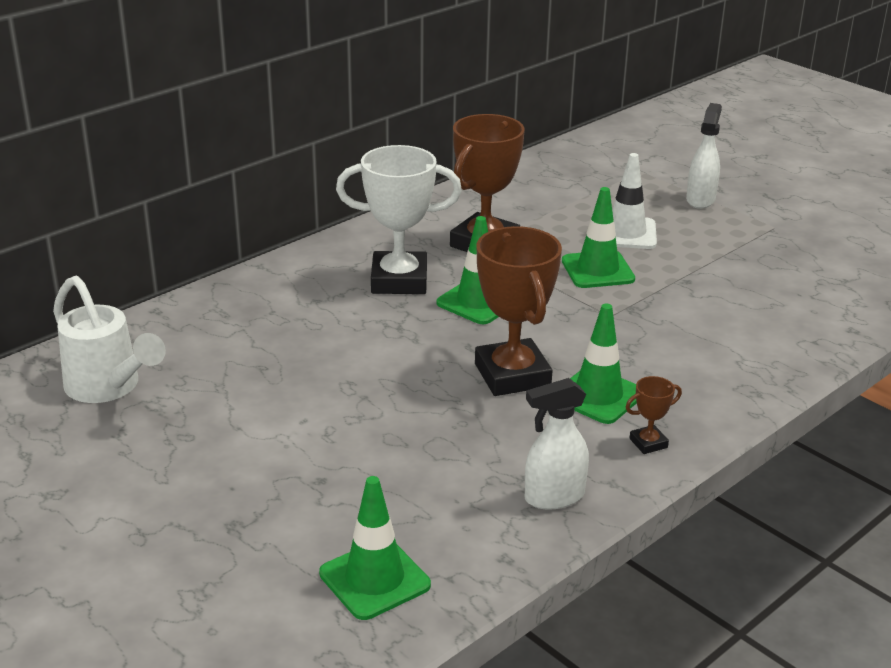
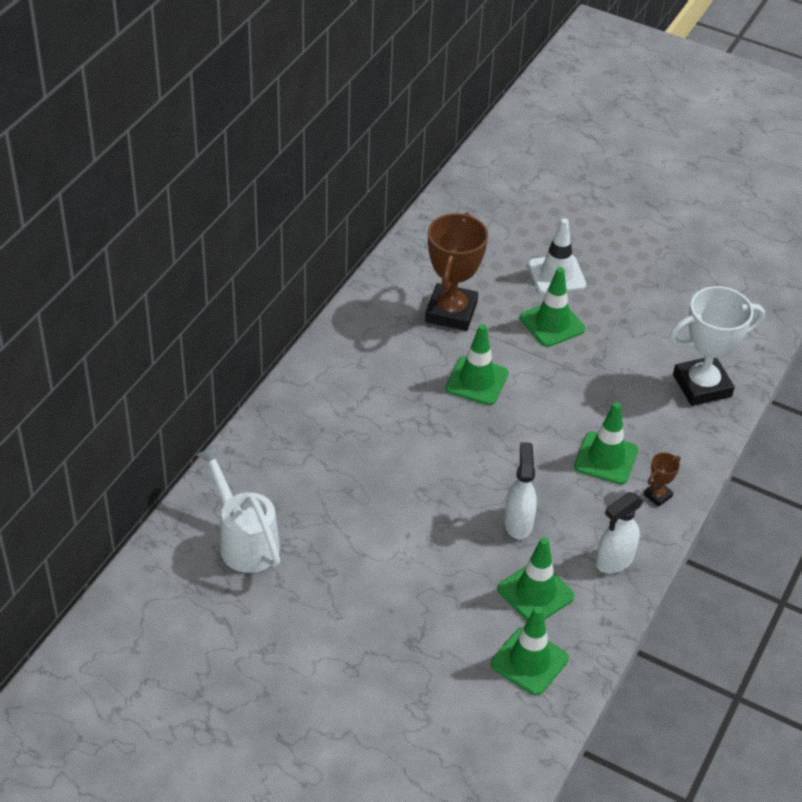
camera: 20 degrees left, 15 degrees up
(109, 388) = (243, 540): white watering can -> white watering can turned 150 degrees counterclockwise
(399, 280) = (404, 371): white trophy -> white trophy (702, 386)
(428, 508) = (535, 593): none -> green traffic cone
(512, 375) = (536, 453): brown trophy -> none
(700, 199) = (599, 220): white spray bottle -> white spray bottle (518, 523)

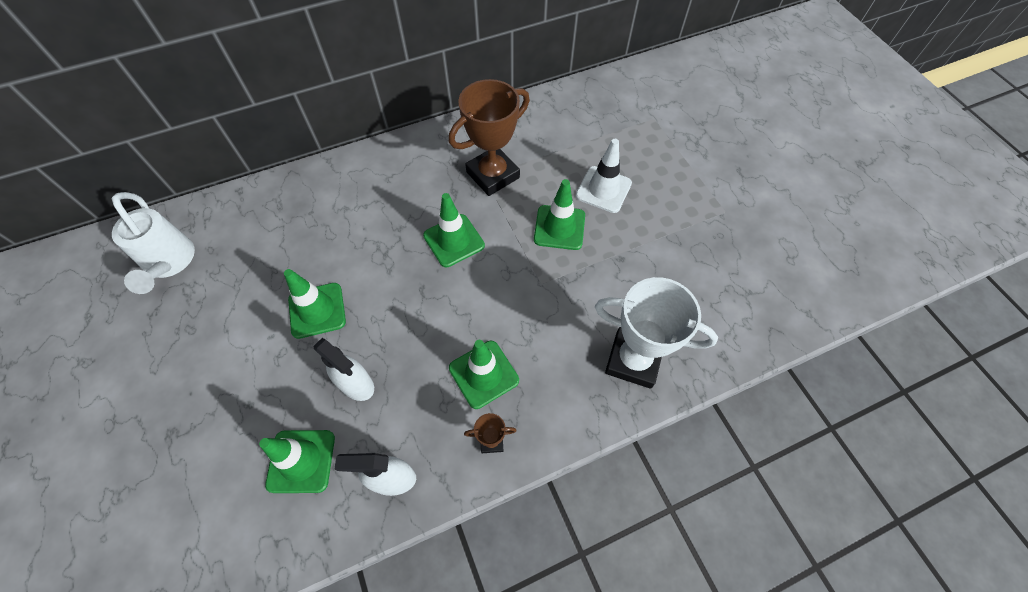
camera: 40 degrees right, 15 degrees up
(243, 540) = (170, 264): white watering can -> white watering can turned 150 degrees clockwise
(518, 523) = (356, 384): white spray bottle -> white spray bottle turned 90 degrees clockwise
(529, 661) = (227, 525): green traffic cone -> green traffic cone (317, 310)

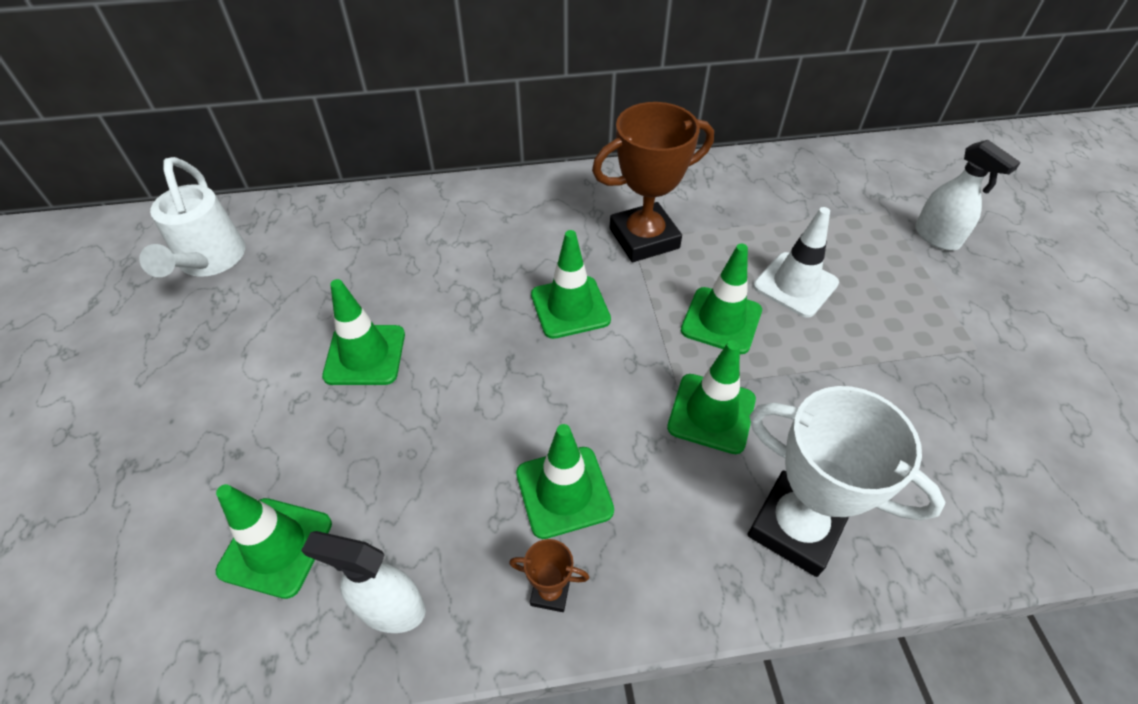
camera: 15 degrees right, 10 degrees down
(356, 384) = (384, 462): white spray bottle -> white spray bottle (937, 237)
(566, 296) = (711, 413): none -> green traffic cone

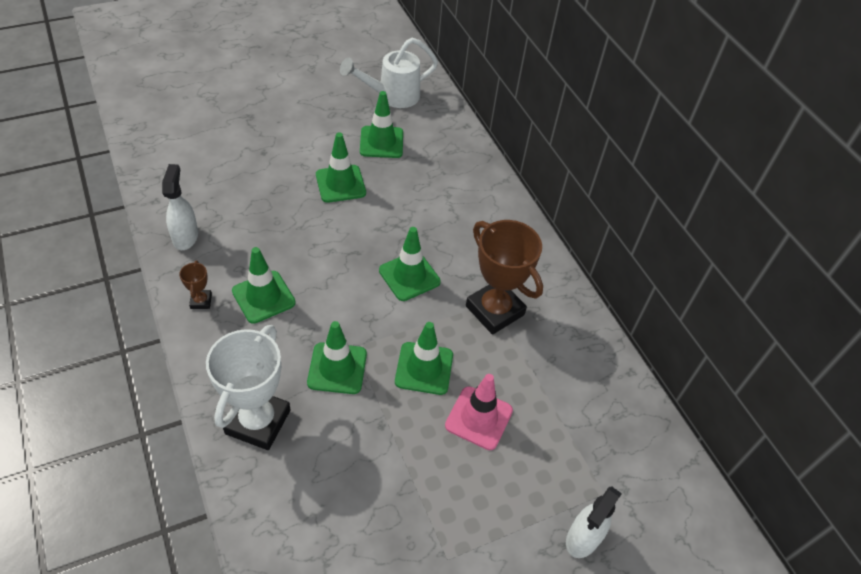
camera: 70 degrees right, 0 degrees up
(276, 547) = (213, 184): green traffic cone -> green traffic cone (381, 142)
(795, 285) = (478, 418): white traffic cone -> pink traffic cone

